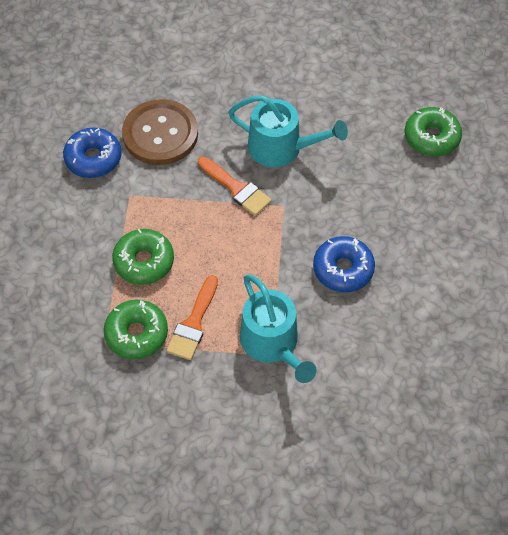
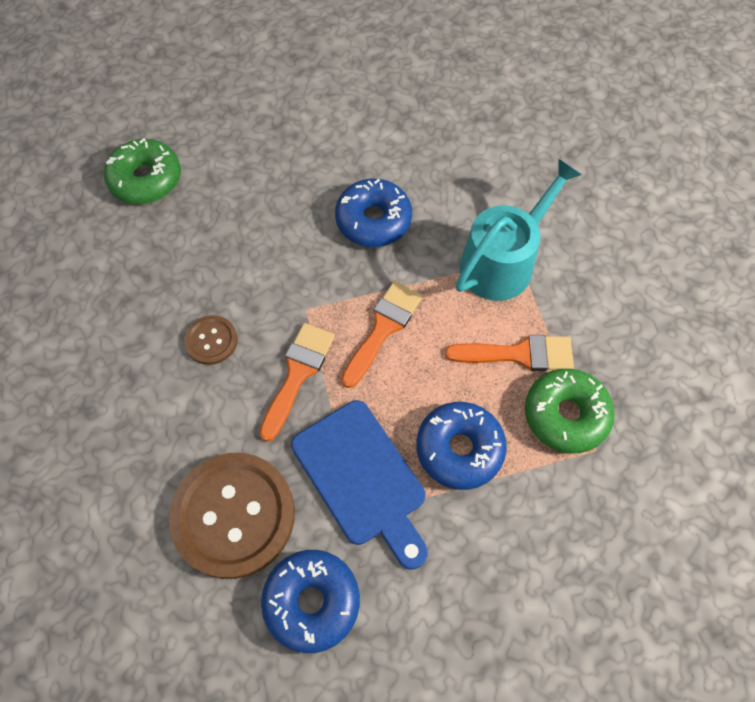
camera: 110 degrees left, 5 degrees up
(144, 261) = (459, 449): green donut -> blue donut
(151, 203) = (362, 478): none -> blue cutting board
(249, 247) = (383, 328): none -> orange brush
(281, 148) = (211, 341): turquoise watering can -> brown button

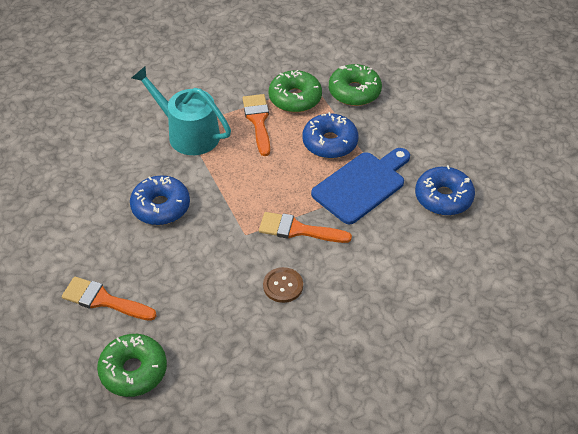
camera: 100 degrees left, 15 degrees down
(233, 515) = (406, 245): brown button -> none
(383, 328) = (252, 189): orange brush -> orange brush (103, 300)
(575, 513) = (354, 92): none -> green donut

